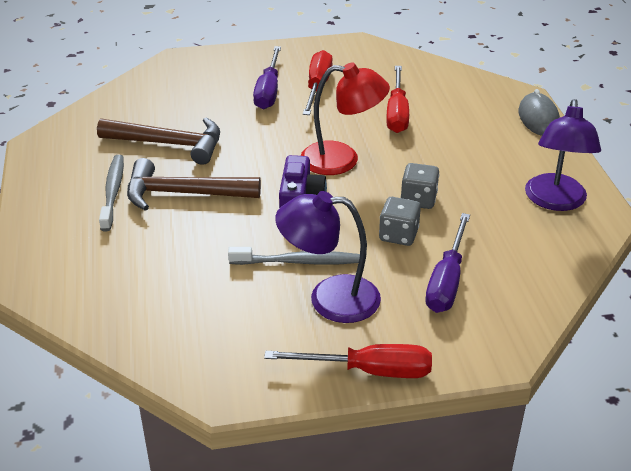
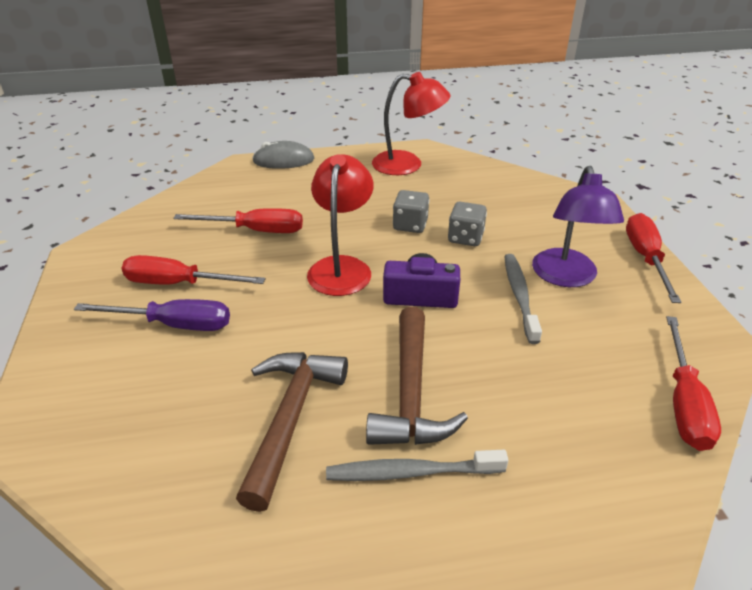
camera: 90 degrees left, 0 degrees up
(144, 341) = (684, 403): none -> red screwdriver
(446, 281) = (522, 217): purple screwdriver -> none
(555, 201) = (407, 165): purple lamp -> red lamp

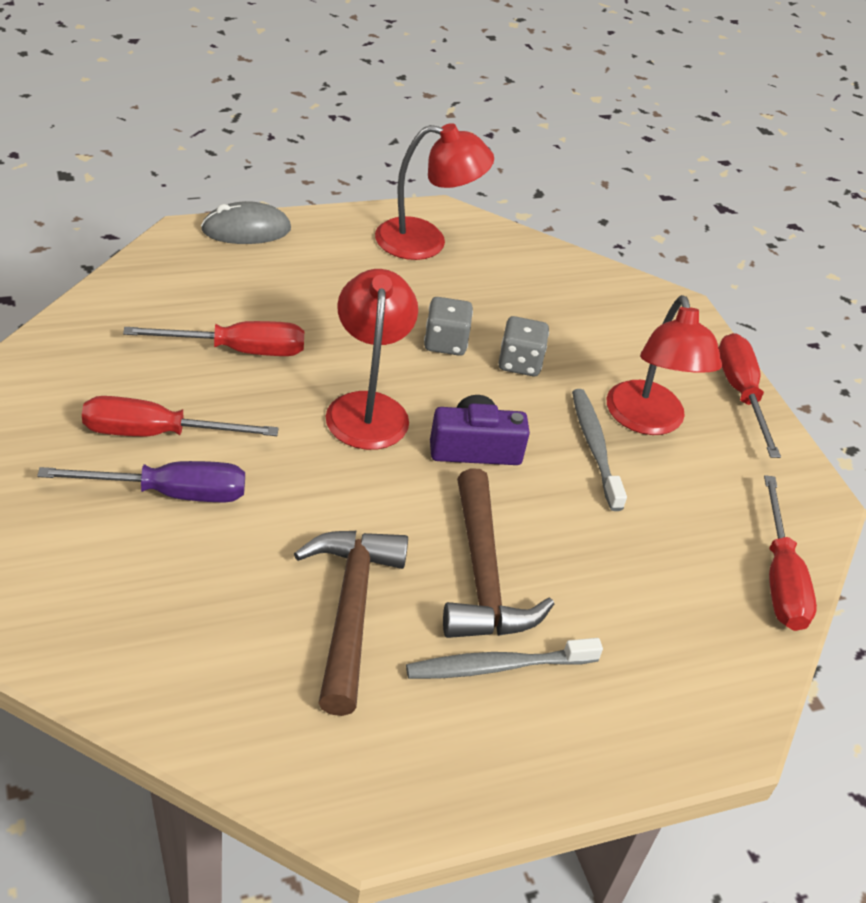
camera: 15 degrees left, 5 degrees up
(566, 277) = (648, 421): purple lamp -> red lamp

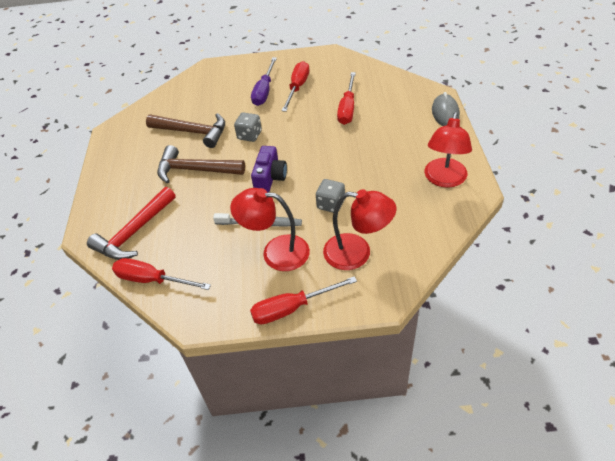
camera: 115 degrees right, 5 degrees up
(367, 408) = (303, 145): red lamp -> red lamp (357, 253)
(445, 343) = (349, 177): grey dice -> grey dice (249, 135)
(498, 666) = (151, 168): grey toothbrush -> none
(690, 640) = (134, 232): none -> red hammer
(740, 393) = (292, 308): red screwdriver -> red screwdriver turned 150 degrees clockwise

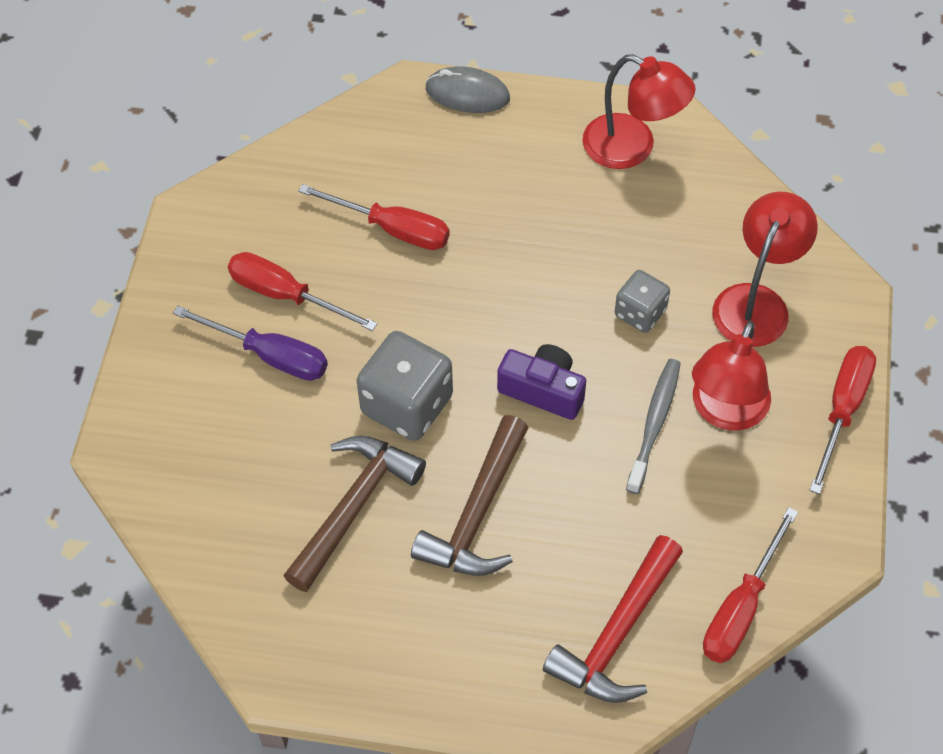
camera: 80 degrees left, 10 degrees up
(134, 232) = (617, 633): red hammer -> red hammer turned 75 degrees clockwise
(249, 135) = (407, 405): grey dice -> grey dice, size x1.70
(292, 308) = (842, 410): red screwdriver -> red screwdriver turned 150 degrees counterclockwise

